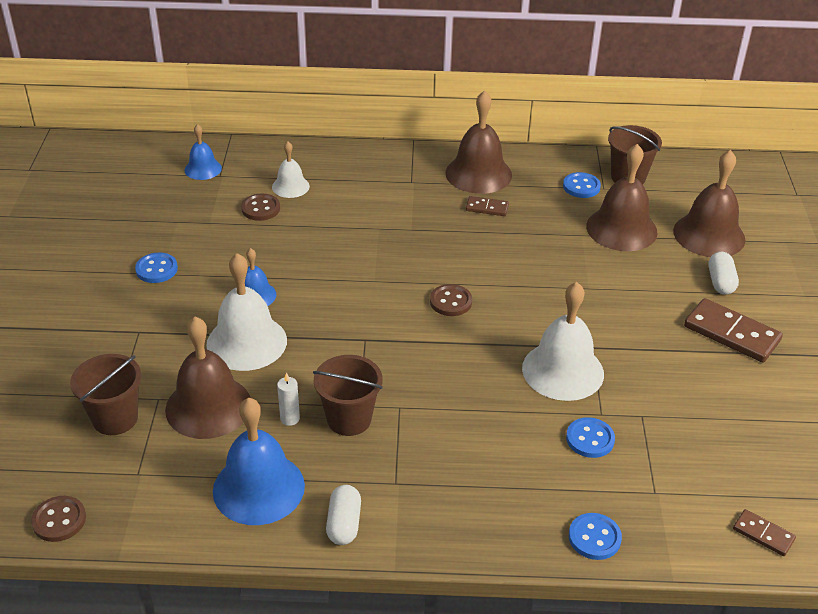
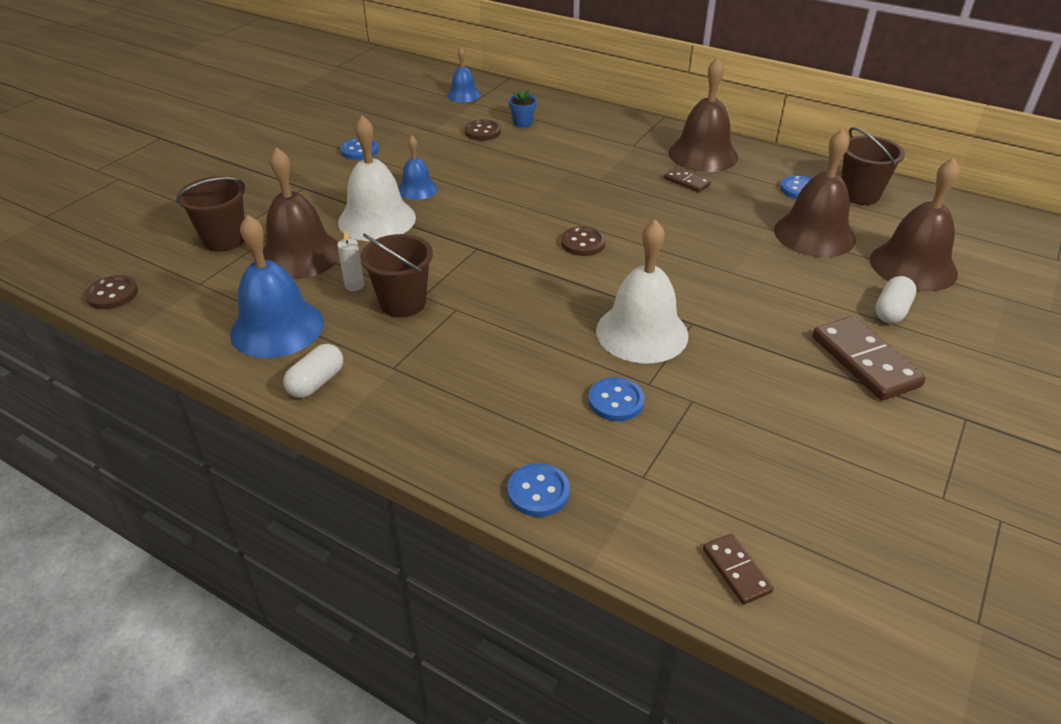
camera: 30 degrees right, 0 degrees up
(290, 186) = (522, 123): white bell -> blue flower pot

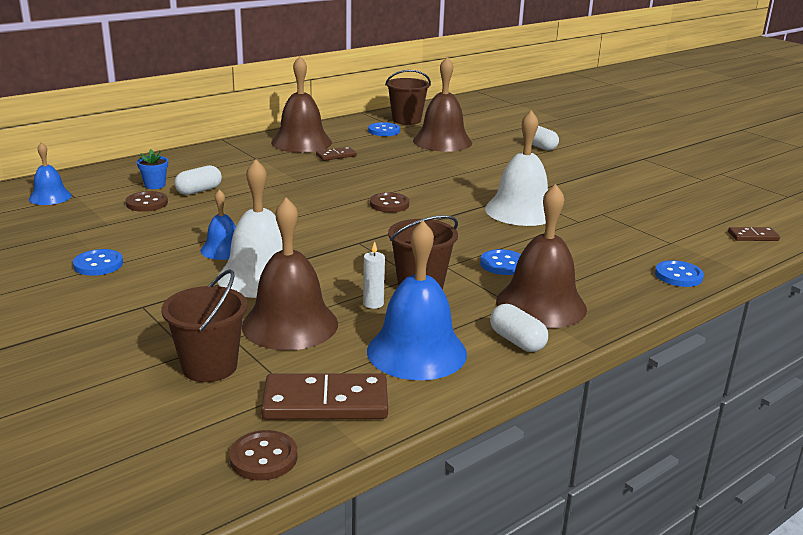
camera: 70 degrees left, 15 degrees down
(528, 144) = (199, 191): none -> white capsule
(616, 401) = (593, 234): blue button -> blue button (502, 264)
(864, 361) = (584, 164): brown domino -> brown domino (325, 402)
(913, 266) = (498, 130): brown bell -> brown bell (541, 305)

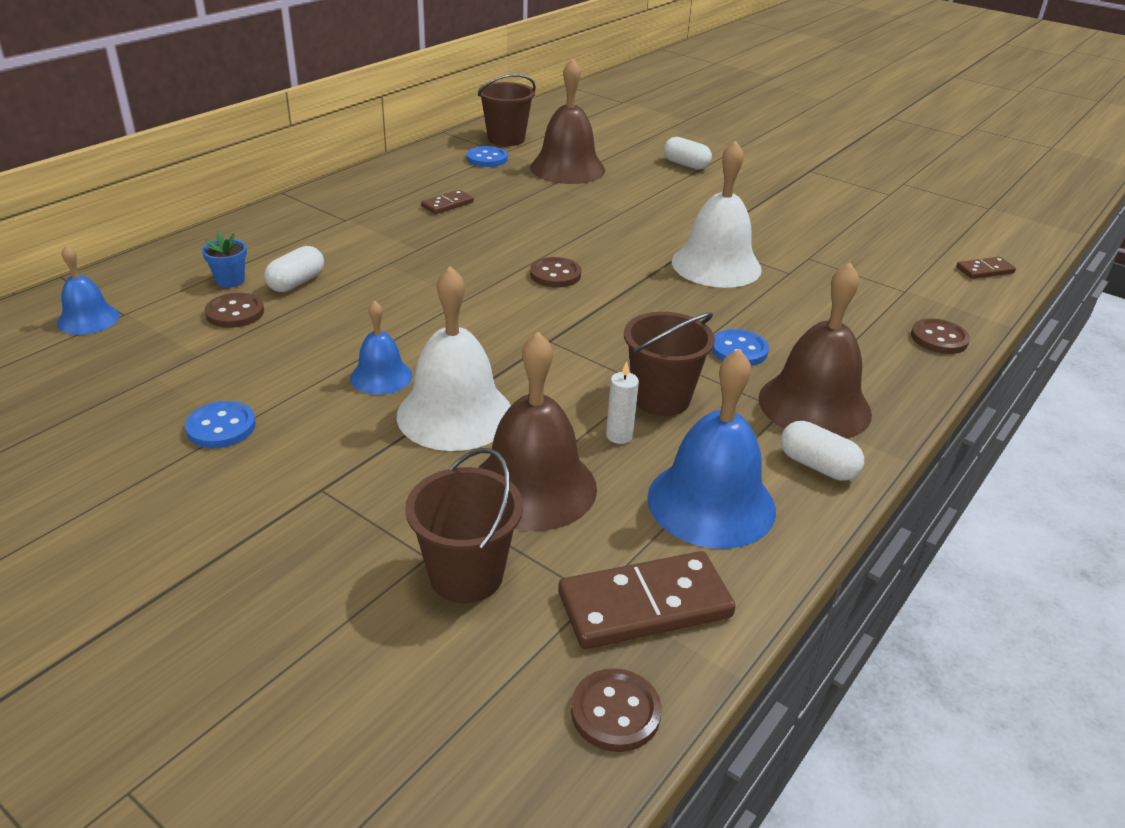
camera: 15 degrees left, 10 degrees up
(301, 142) = (391, 187): brown bell -> none
(678, 276) = (939, 338): blue button -> brown button

